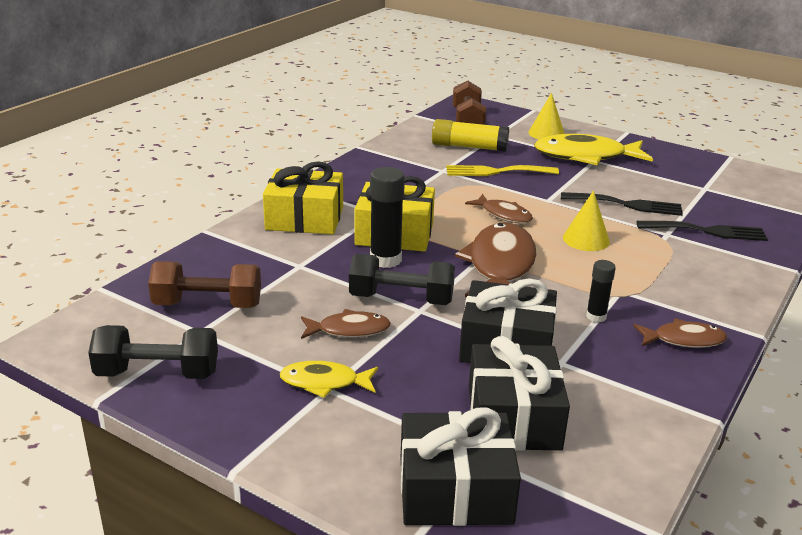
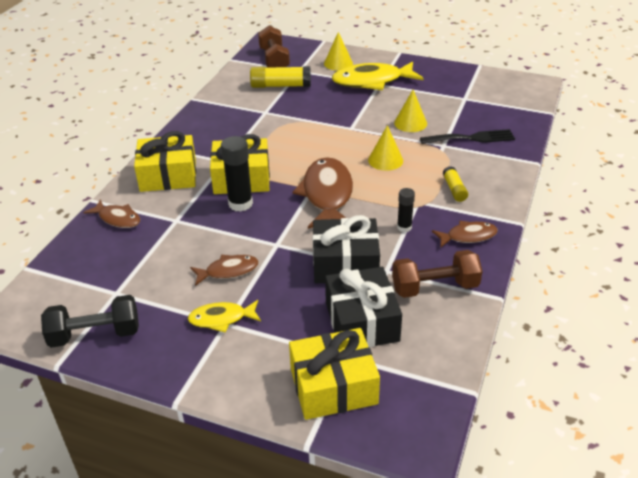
camera: 10 degrees left, 10 degrees up
(208, 305) = (115, 268): brown dumbbell -> brown dumbbell (435, 287)
(401, 299) = (260, 237): black dumbbell -> none
(455, 490) = (333, 386): black gift -> yellow gift
(496, 172) = (306, 107): yellow fork -> none
(503, 215) = (320, 147): brown fish -> brown fish (117, 218)
(627, 205) = (410, 123): black fork -> yellow cone
(673, 284) = (454, 189): none -> yellow glue stick

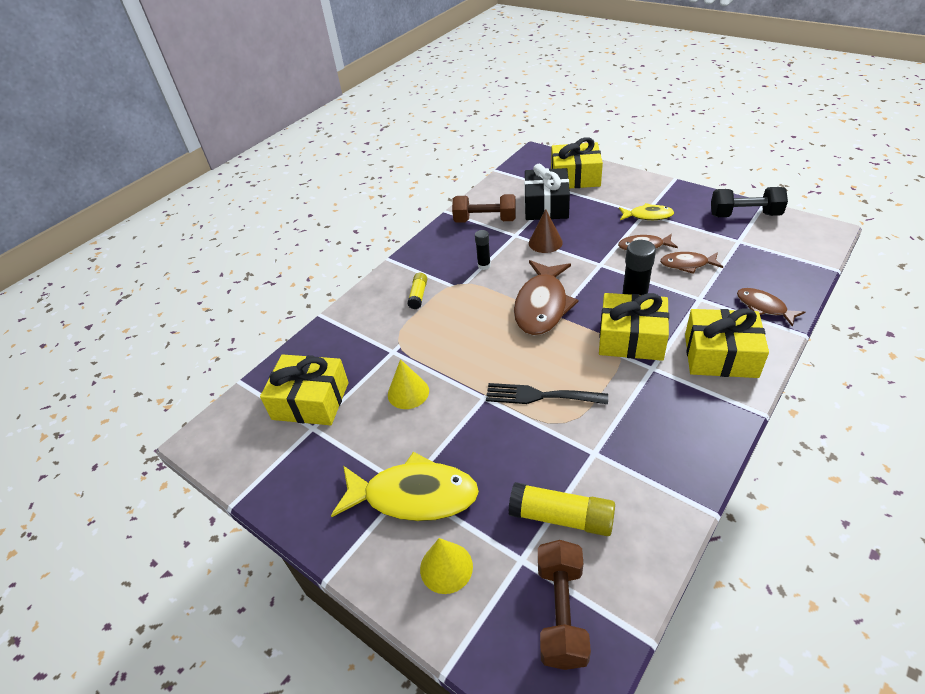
camera: 160 degrees left, 5 degrees up
(345, 264) = (545, 242): black gift -> brown cone
(385, 160) = (465, 340): yellow cone -> none
(468, 236) = (436, 252): brown fish -> brown fish (687, 264)
(472, 138) = (356, 356): black fork -> black fork (539, 396)
(480, 110) = (310, 401): none -> yellow gift

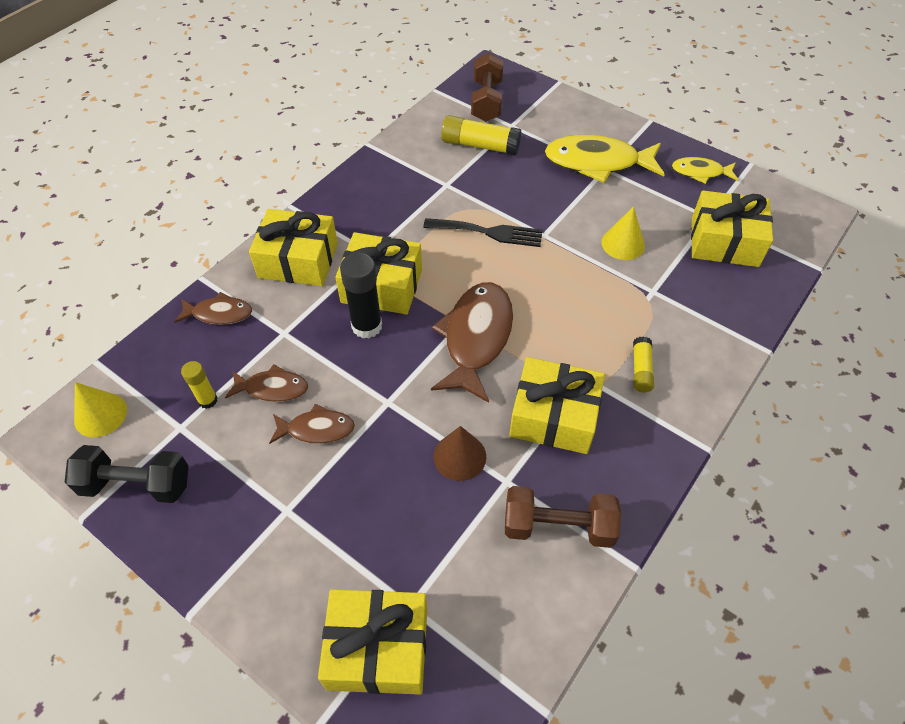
camera: 175 degrees right, 10 degrees up
(446, 567) = (565, 123): yellow cone -> yellow cone (100, 414)
(484, 265) = (554, 416): black glue stick -> yellow gift
(546, 206) = (447, 555): black gift -> none
(648, 216) = (284, 502): yellow fish -> yellow fish (700, 172)
(730, 255) = (208, 400): none -> yellow glue stick
(763, 307) = (219, 313): brown fish -> brown fish turned 45 degrees counterclockwise

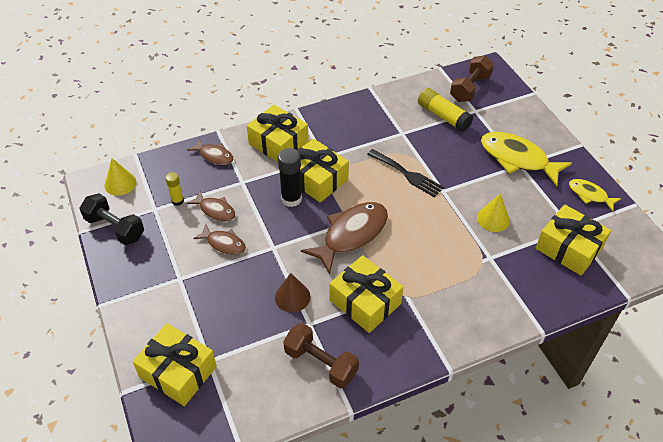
camera: 30 degrees right, 5 degrees down
(641, 369) = (442, 301): yellow glue stick -> none

